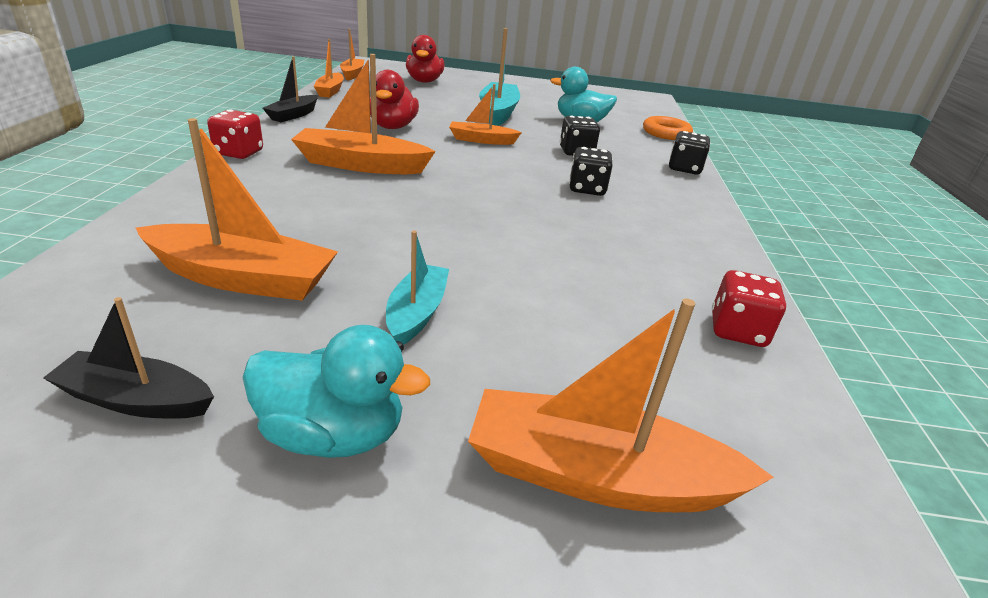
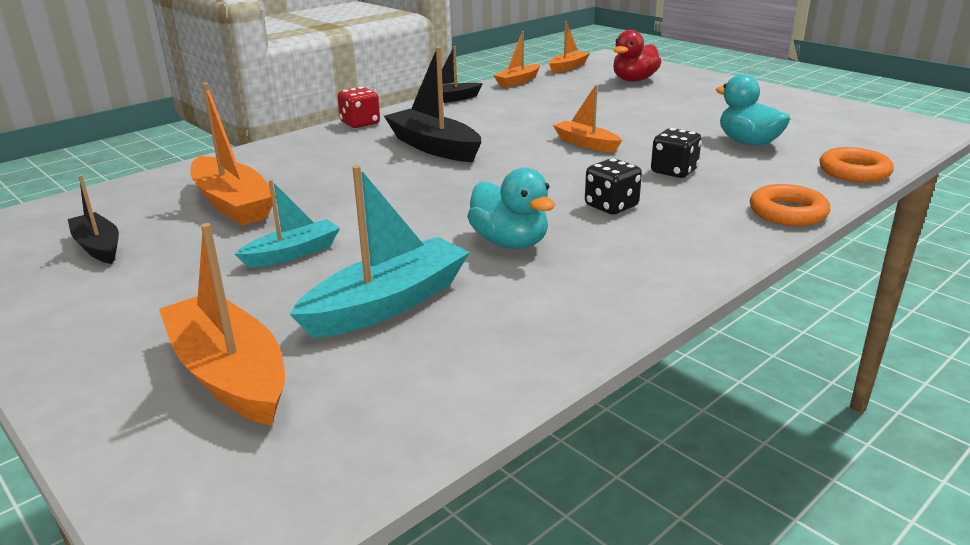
camera: 45 degrees right, 5 degrees down
(333, 434) = (145, 295): turquoise duck -> turquoise duck (510, 242)
(361, 165) = (433, 147): orange boat -> black boat
(392, 127) = (519, 120): red duck -> none
(498, 113) = (658, 120): turquoise boat -> turquoise boat (387, 303)
(684, 169) = (787, 212): black dice -> orange ring
(737, 331) = (513, 350): red dice -> none

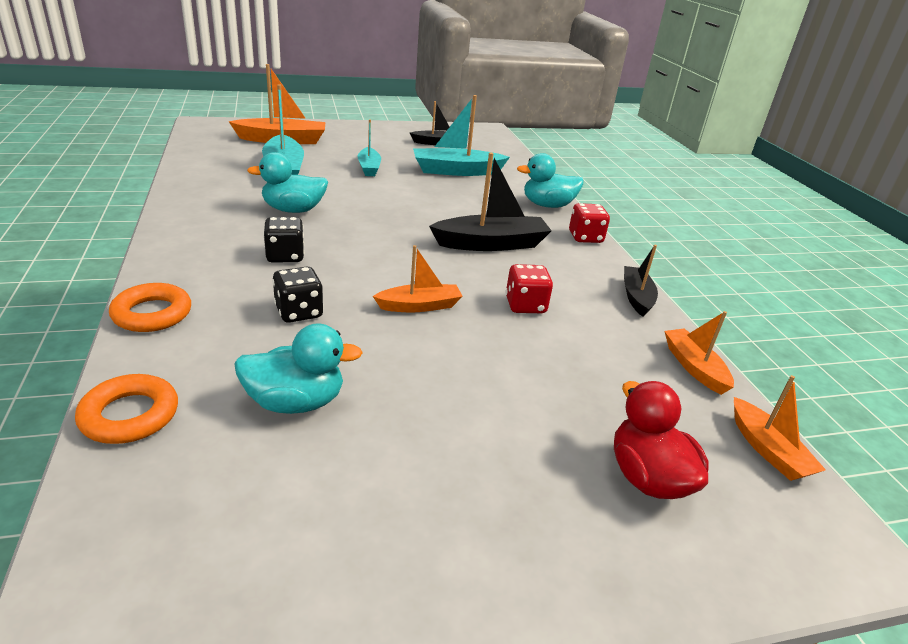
camera: 115 degrees right, 5 degrees up
(233, 204) = (456, 171): orange boat -> turquoise boat
(295, 146) = (547, 205): none -> turquoise duck
(522, 120) = (525, 305): none -> red dice

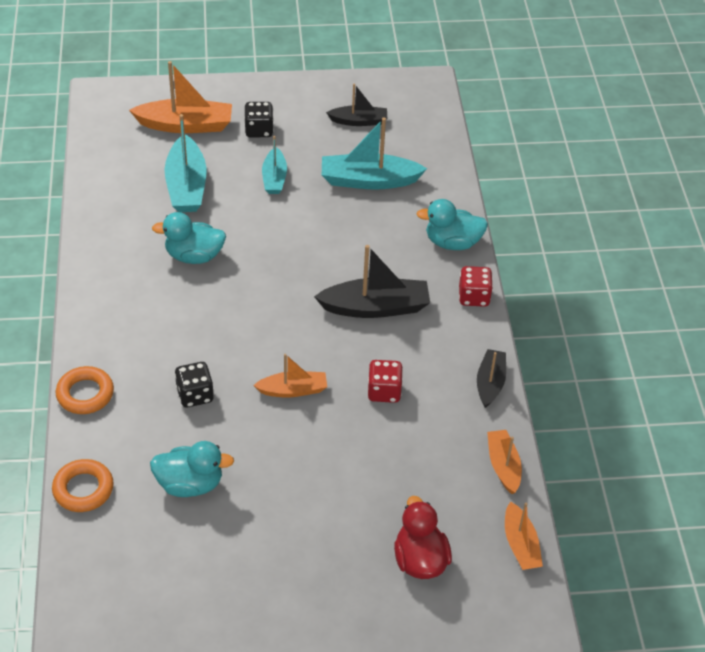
camera: 10 degrees right, 15 degrees up
(285, 256) = (185, 325): black dice -> black dice (259, 130)

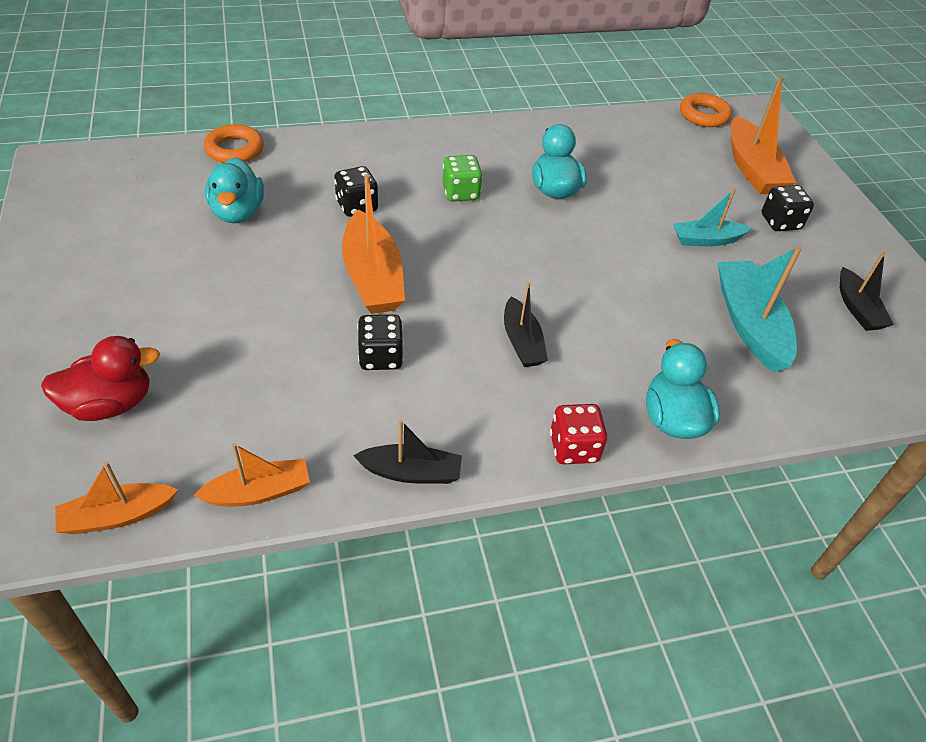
camera: 80 degrees right, 0 degrees up
(85, 394) = (350, 140): orange ring -> orange ring (703, 115)
(186, 186) = (658, 177): turquoise boat -> none
(187, 320) = (460, 193): none -> green dice
(293, 390) = (373, 277): orange boat -> orange boat, size x1.65
(375, 307) = (522, 342): black boat -> black boat, size x0.61
(384, 391) = (380, 357): red dice -> black dice

